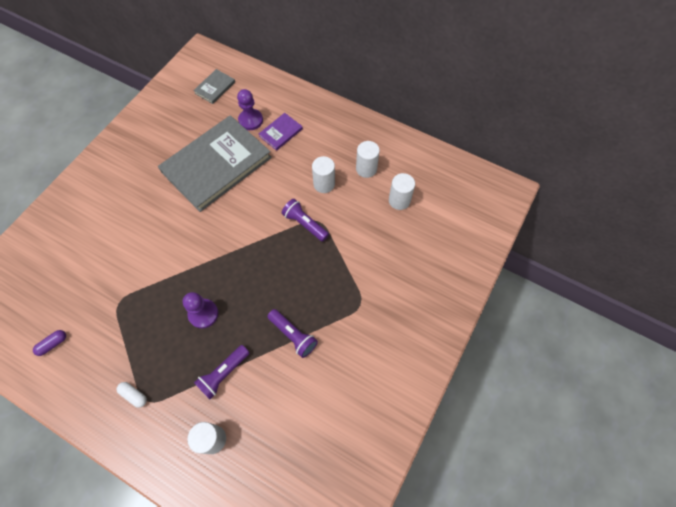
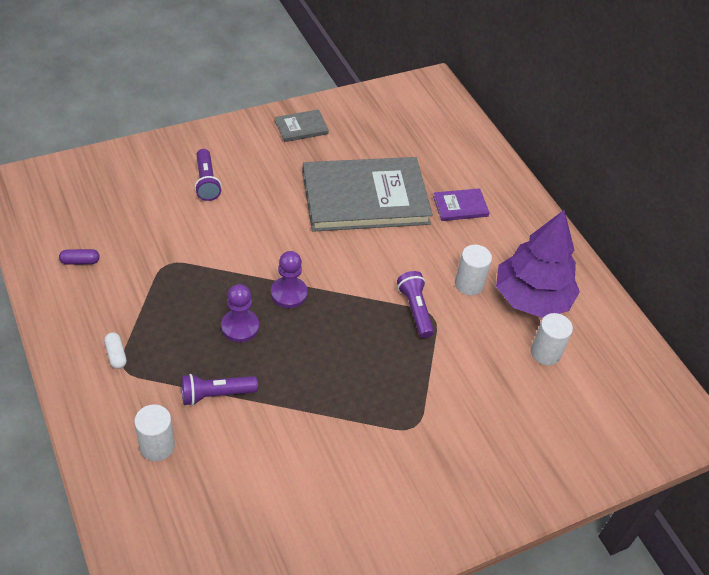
camera: 30 degrees right, 15 degrees down
(215, 87) = (422, 124): grey book -> grey book (301, 127)
(250, 120) = (436, 176): purple pawn -> purple pawn (289, 293)
(293, 335) = (316, 407): purple flashlight -> purple flashlight (207, 182)
(366, 169) = (531, 298): white cylinder -> purple tree

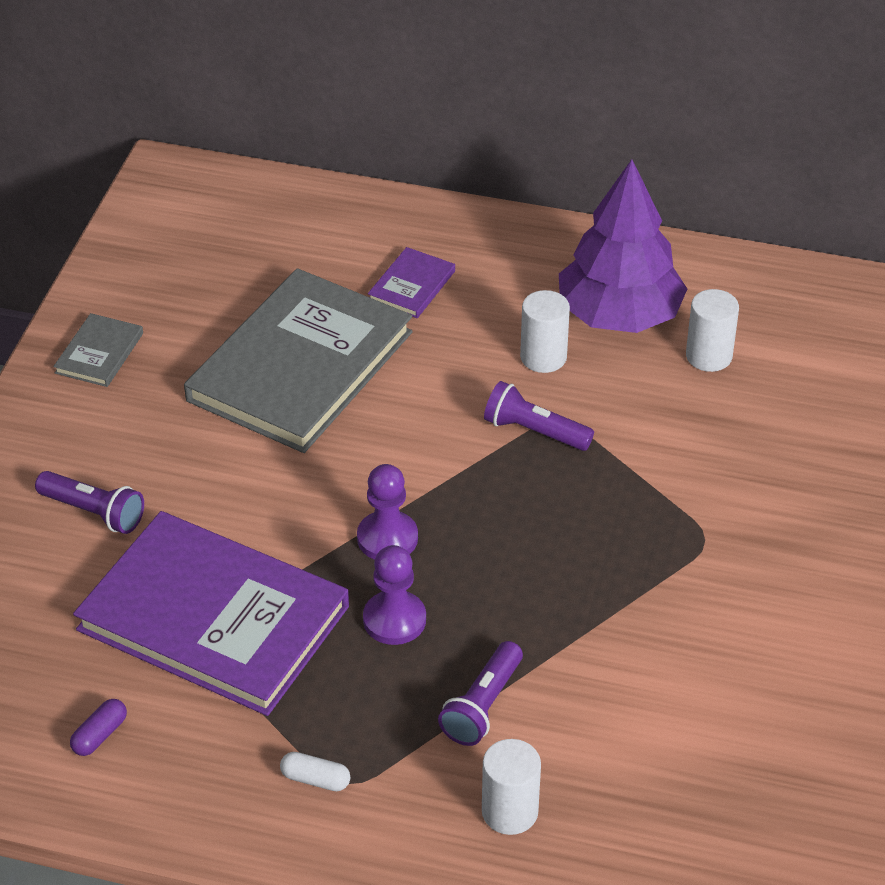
camera: 45 degrees left, 5 degrees down
(181, 259) = (213, 618): none -> purple book

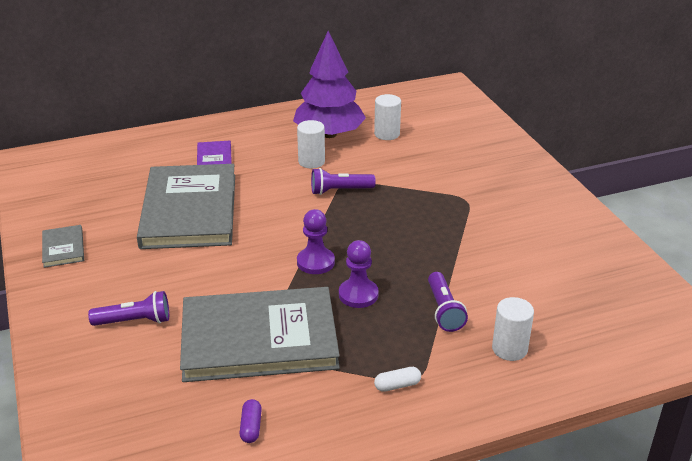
camera: 35 degrees left, 10 degrees down
(213, 618) = (259, 338): purple book -> grey book

